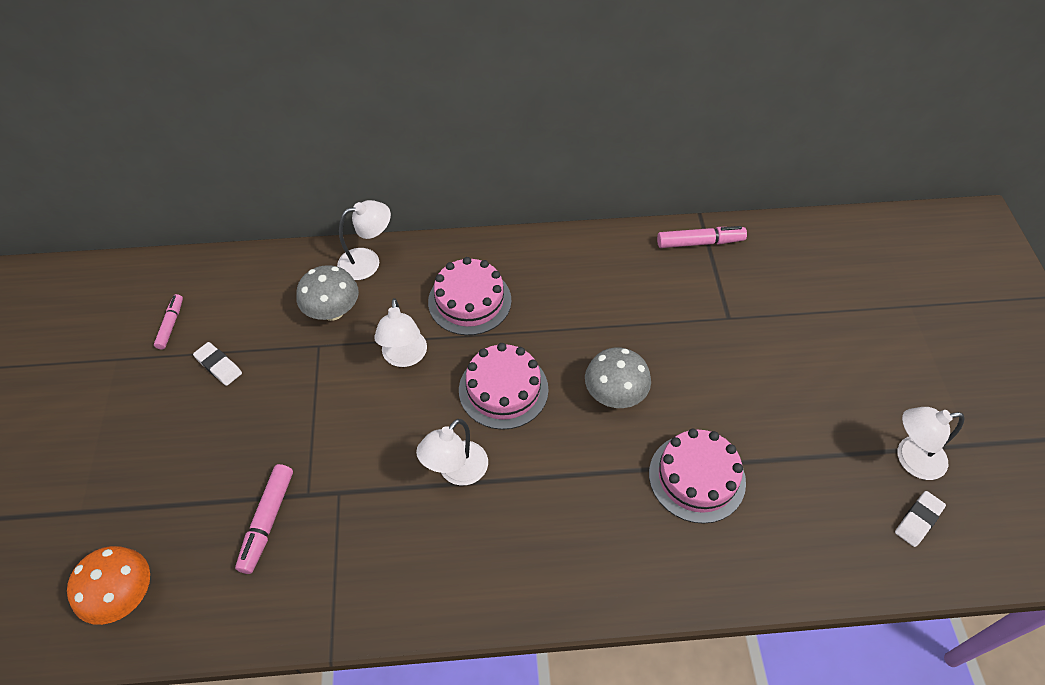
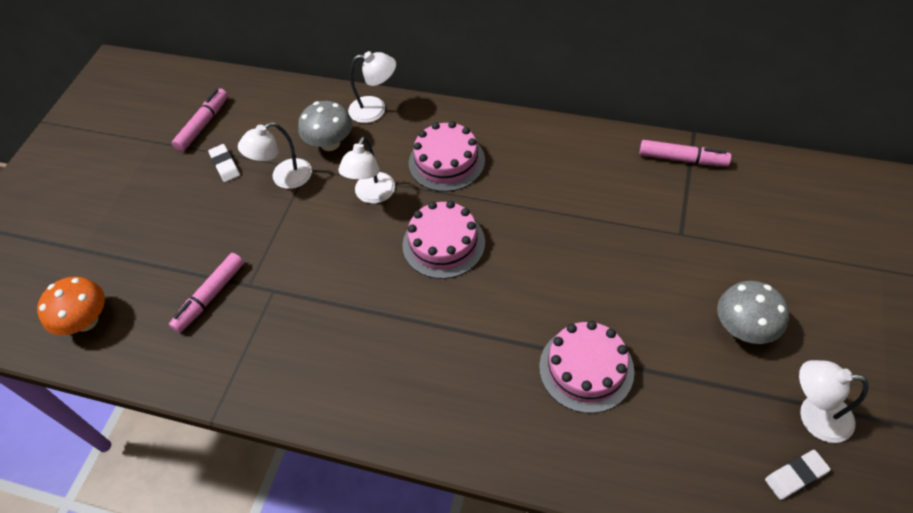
camera: 25 degrees right, 0 degrees up
(171, 325) = (203, 124): pink marker -> pink marker, size x1.53
(456, 471) = (374, 301): white lamp -> white lamp (284, 178)
(615, 394) = (541, 274): grey mushroom -> grey mushroom (744, 328)

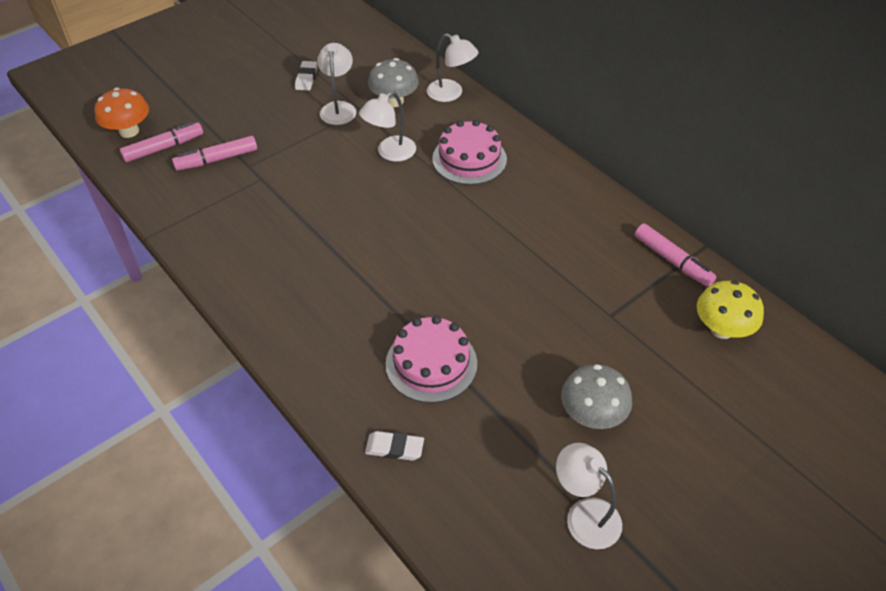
camera: 30 degrees right, 5 degrees down
(203, 124) = (317, 43): pink marker -> pink marker (164, 148)
(284, 178) = (338, 108): white lamp -> white lamp turned 90 degrees clockwise
(443, 243) = (410, 215): pink cake -> none
(766, 194) = (722, 329): none -> yellow mushroom
(795, 476) = (522, 544): white eraser -> white eraser (394, 448)

